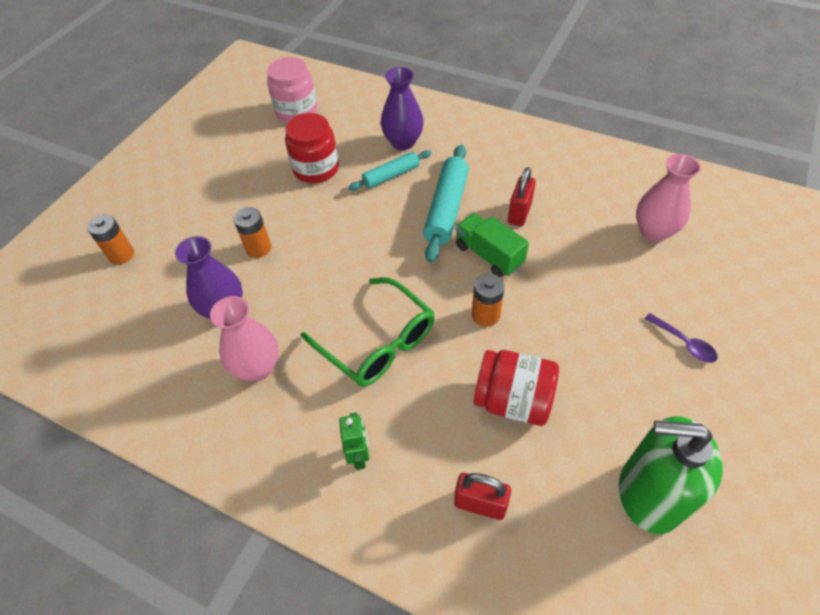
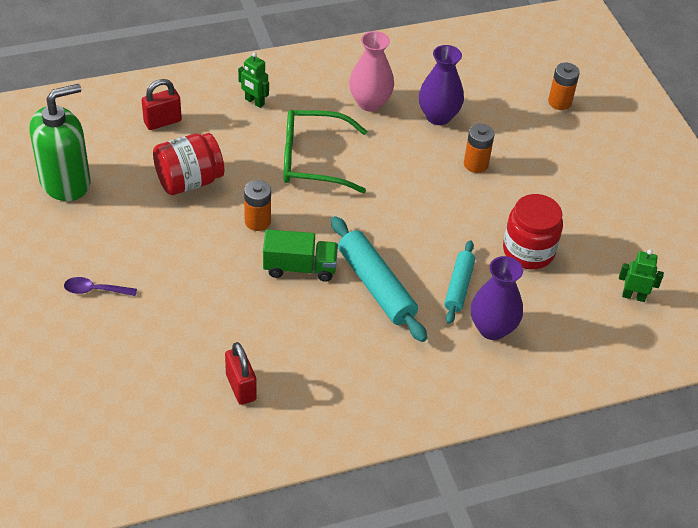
camera: 130 degrees right, 5 degrees down
(296, 111) = (633, 296): pink jar -> green robot
(519, 213) = (311, 322): red padlock -> red padlock (241, 387)
(653, 231) = (179, 379): pink vase -> none

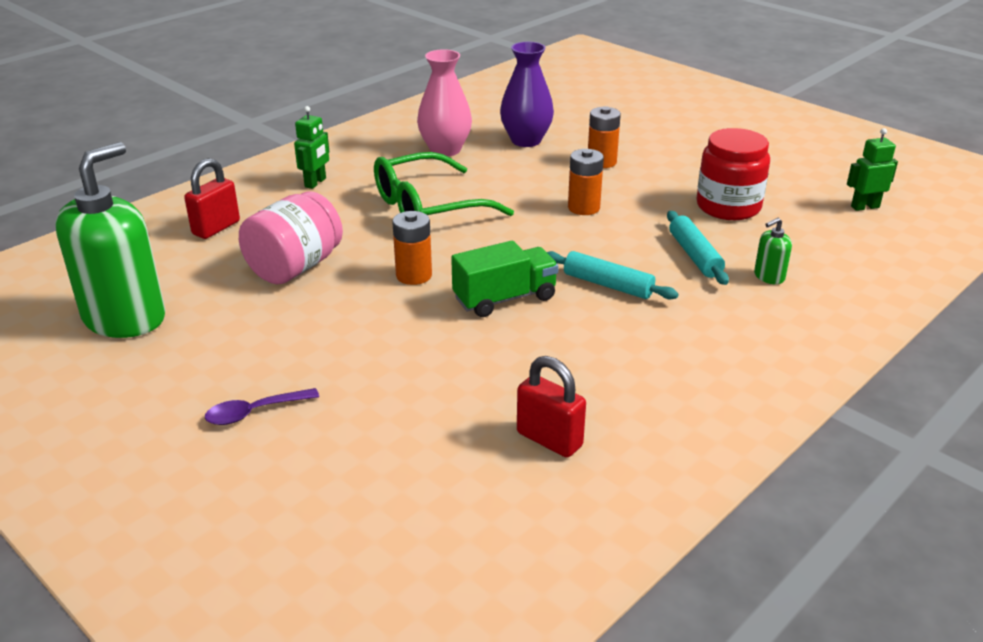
camera: 25 degrees left, 15 degrees down
(189, 181) = (295, 267): red jar -> pink jar
(254, 102) = (315, 183): green robot -> green robot turned 75 degrees counterclockwise
(376, 286) = (608, 285): turquoise rolling pin -> turquoise rolling pin, size x0.62
(492, 328) = (769, 277): purple vase -> green soap dispenser
(559, 102) = (629, 101): orange battery -> orange battery (583, 208)

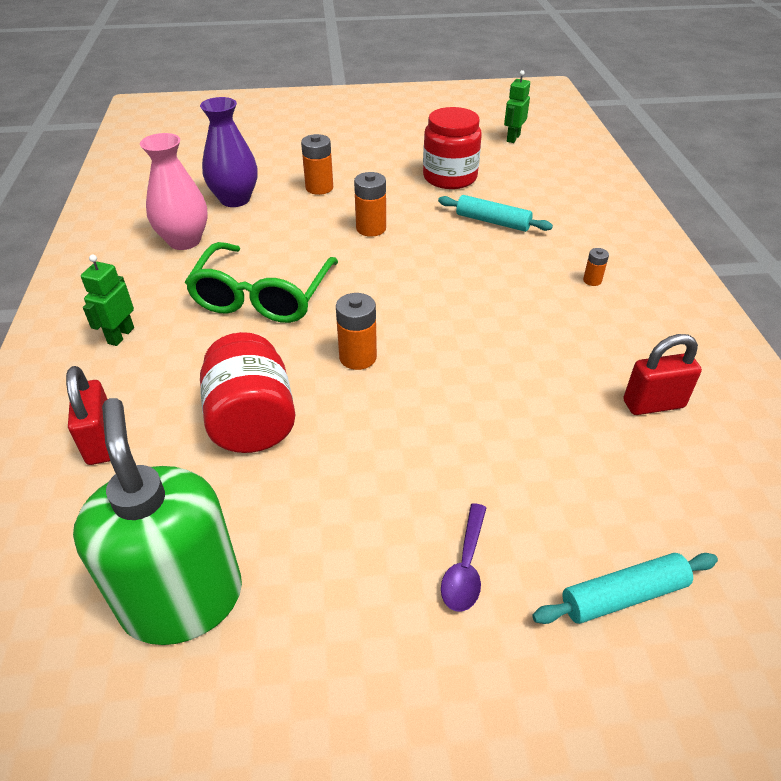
camera: 50 degrees left, 10 degrees up
(295, 267) = (252, 421): pink jar -> red jar
(315, 183) = (120, 335): green robot -> green robot turned 135 degrees counterclockwise
(505, 298) = (449, 329): green truck -> none
(608, 285) = (486, 274): turquoise rolling pin -> turquoise rolling pin (623, 596)
(688, 342) = (592, 280): none -> orange battery
(769, 277) = (550, 211): green soap dispenser -> none

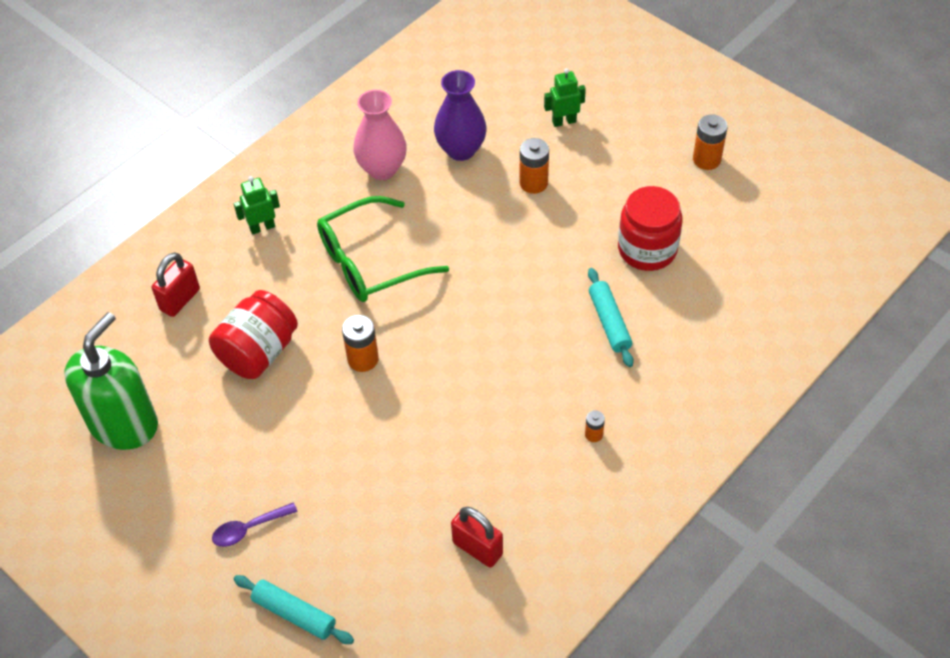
camera: 50 degrees right, 10 degrees up
(371, 228) = (514, 256): orange battery -> orange battery (706, 159)
(513, 138) = (773, 244): green robot -> green robot (564, 121)

